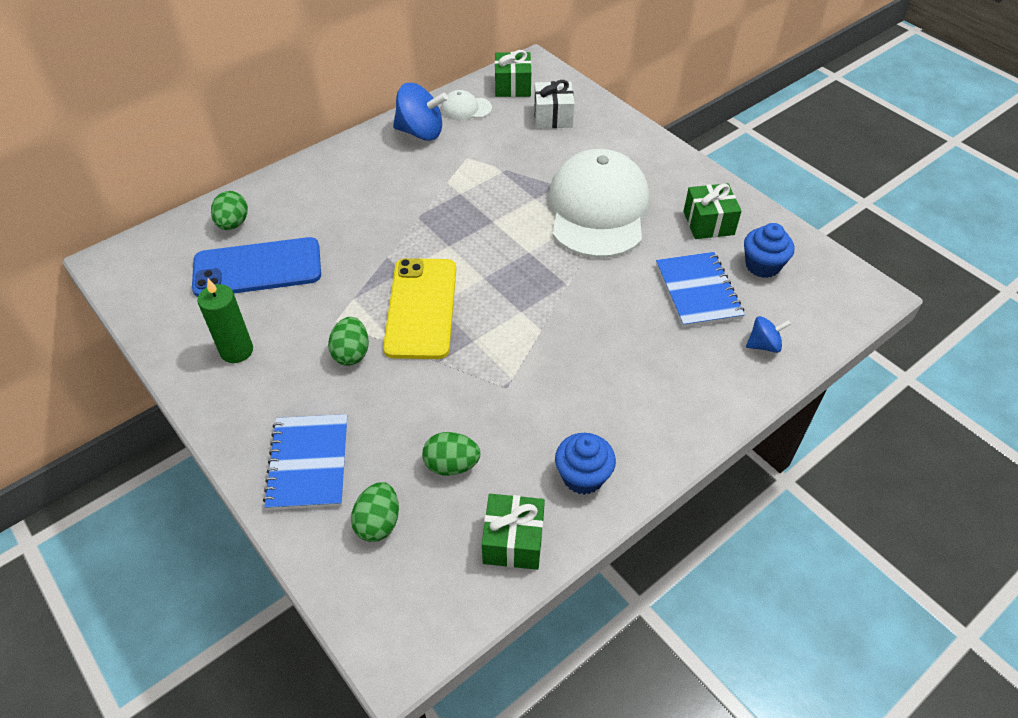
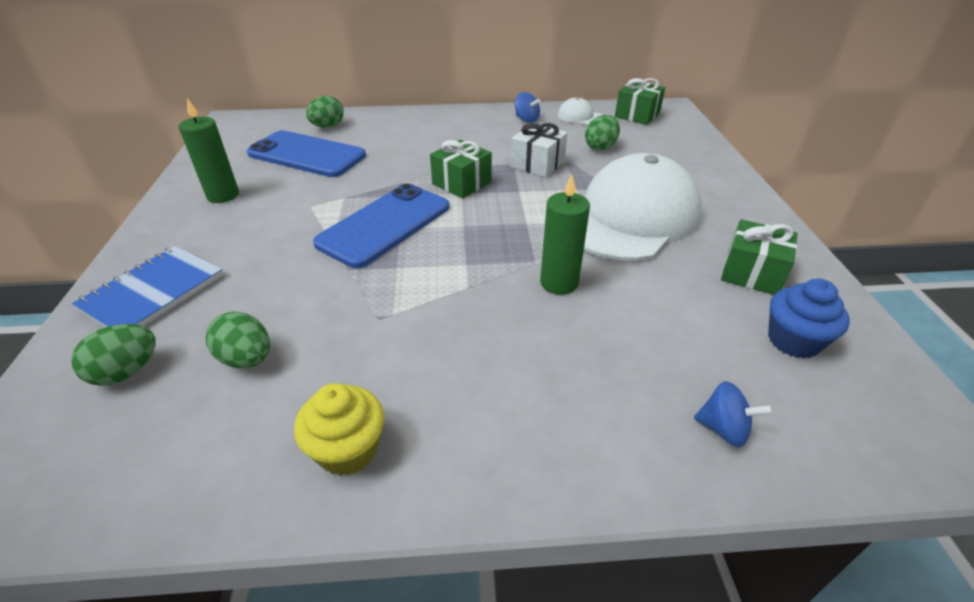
camera: 35 degrees right, 10 degrees down
(351, 353) = (292, 232): green egg -> green egg (600, 147)
(421, 132) = (526, 119): blue spinning top -> blue spinning top, size x0.55
(421, 308) = (384, 225): yellow phone -> blue phone
(513, 541) = (200, 472): green gift -> green gift (461, 183)
(553, 117) = (654, 142): white gift -> white gift (537, 164)
(583, 476) = (348, 449): blue cupcake -> yellow cupcake
(598, 294) = (559, 283): none -> green candle
(698, 291) = (680, 330): blue notebook -> none

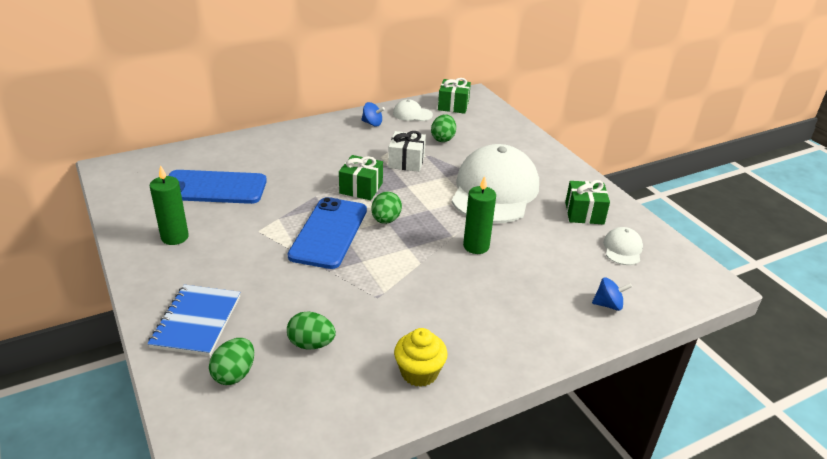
camera: 25 degrees left, 5 degrees down
(327, 126) = (208, 158): green egg -> green egg (386, 220)
(793, 341) = (622, 249): blue cupcake -> white cap

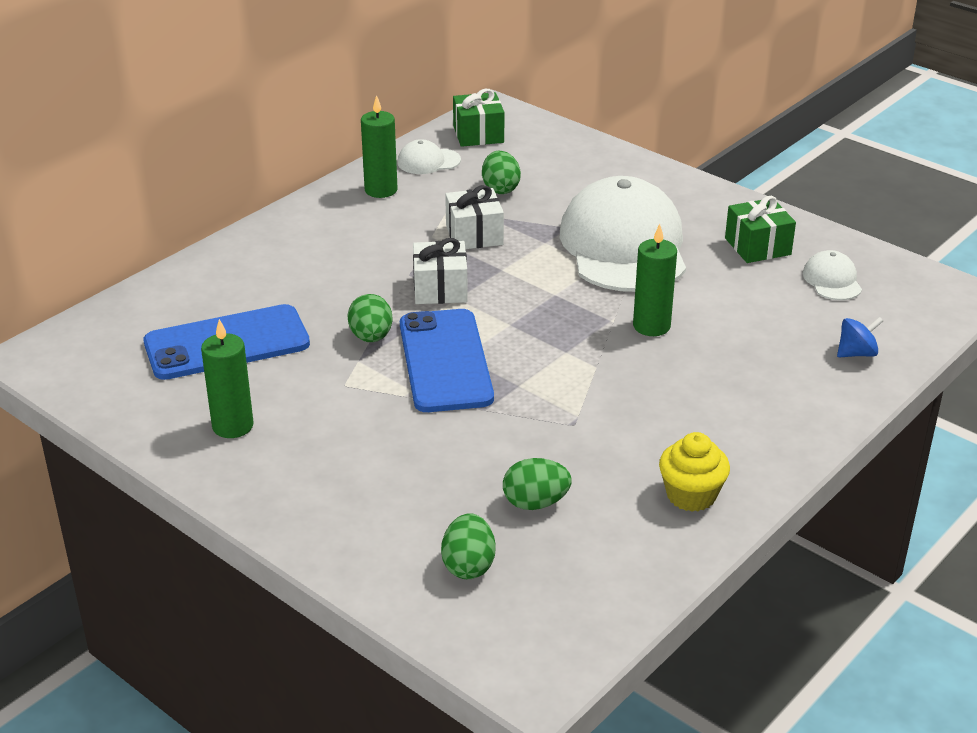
camera: 20 degrees left, 0 degrees up
(196, 321) = (364, 521): blue notebook -> none
(361, 188) = (440, 289): green gift -> white gift
(372, 123) = (381, 190): blue spinning top -> green candle
(386, 220) = (508, 323): green egg -> green egg (371, 337)

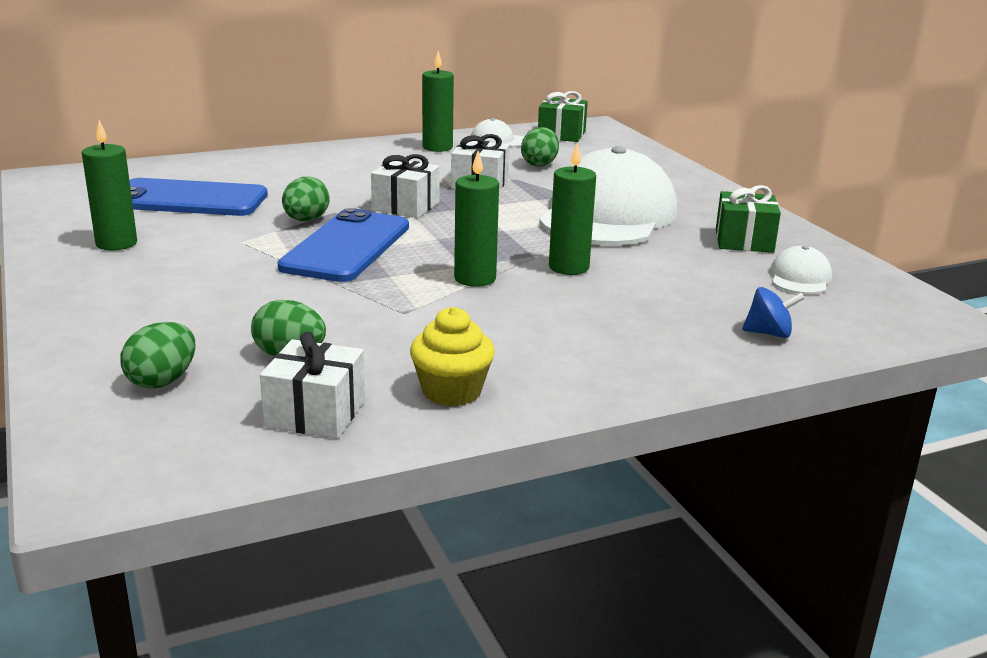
camera: 25 degrees right, 10 degrees down
(591, 365) = (475, 278): none -> green candle
(617, 553) = (315, 413): none -> white gift

